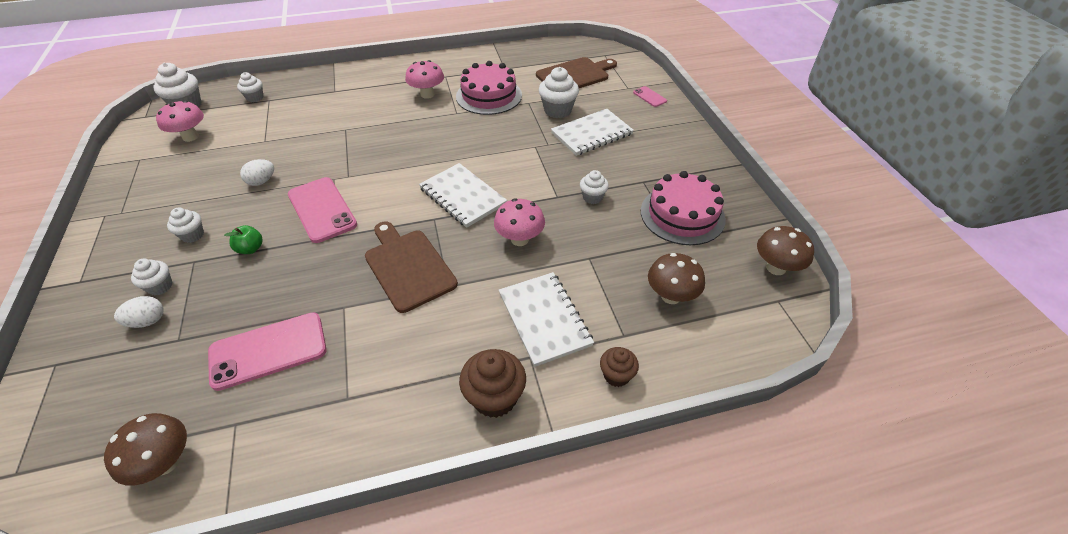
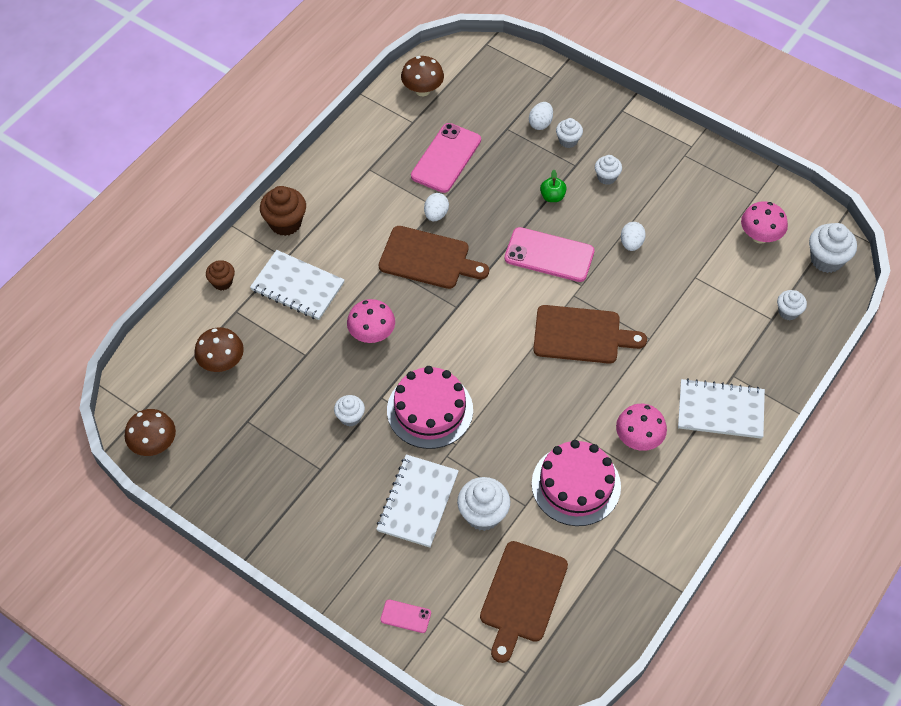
camera: 140 degrees right, 10 degrees up
(352, 300) = (436, 214): none -> white egg
(379, 153) = (581, 335): none -> brown cutting board
(462, 196) = (458, 342): white notebook -> white notebook (720, 410)
(682, 215) = (260, 451): pink cake -> pink cake (430, 410)

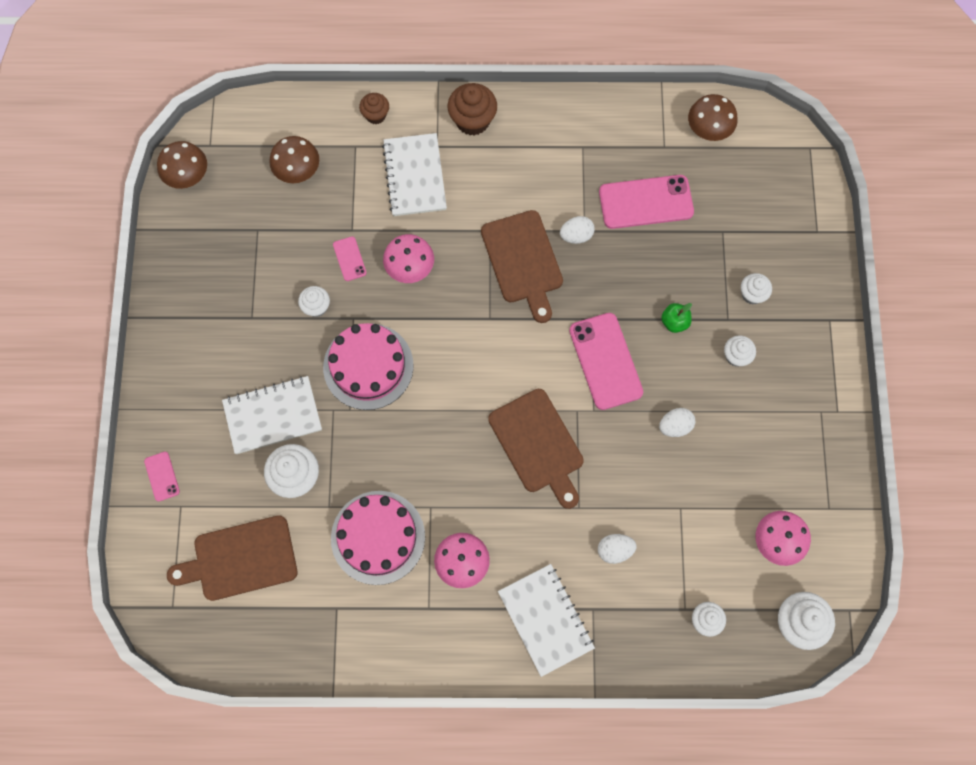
camera: 55 degrees right, 15 degrees up
(328, 370) = (349, 259): none -> pink phone
(540, 123) = (753, 257): white egg -> white egg (614, 550)

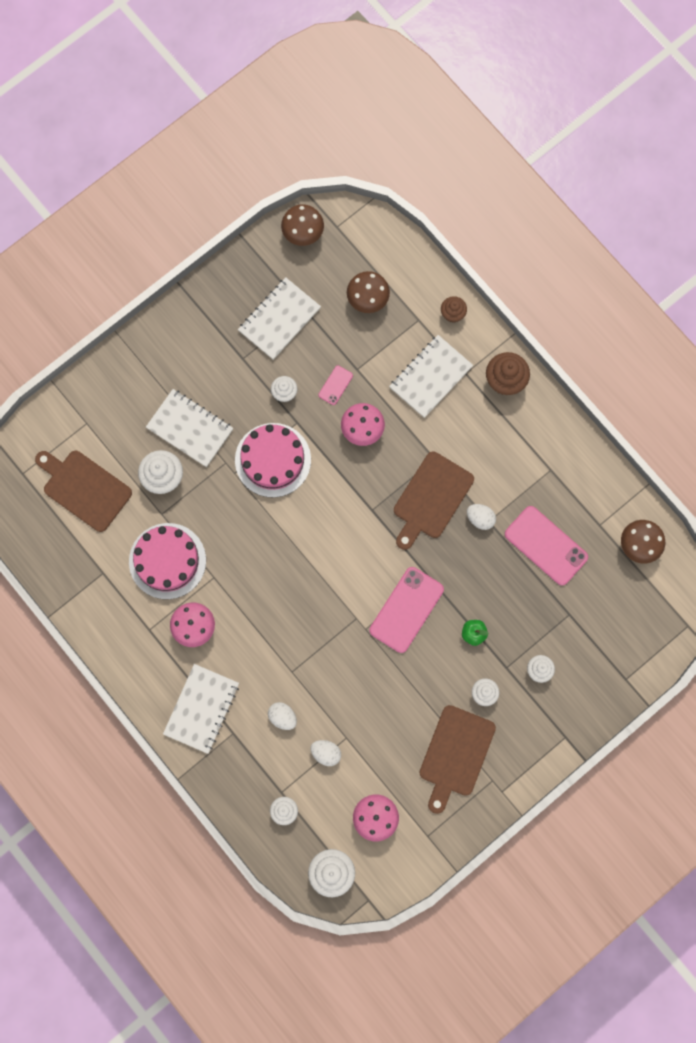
camera: 50 degrees right, 5 degrees up
(162, 476) = (95, 395): pink phone -> none
(246, 258) = (279, 319): none -> white notebook
(538, 445) = (311, 612): brown cutting board -> brown cutting board (455, 755)
(675, 426) = (399, 691): white egg -> white egg (326, 753)

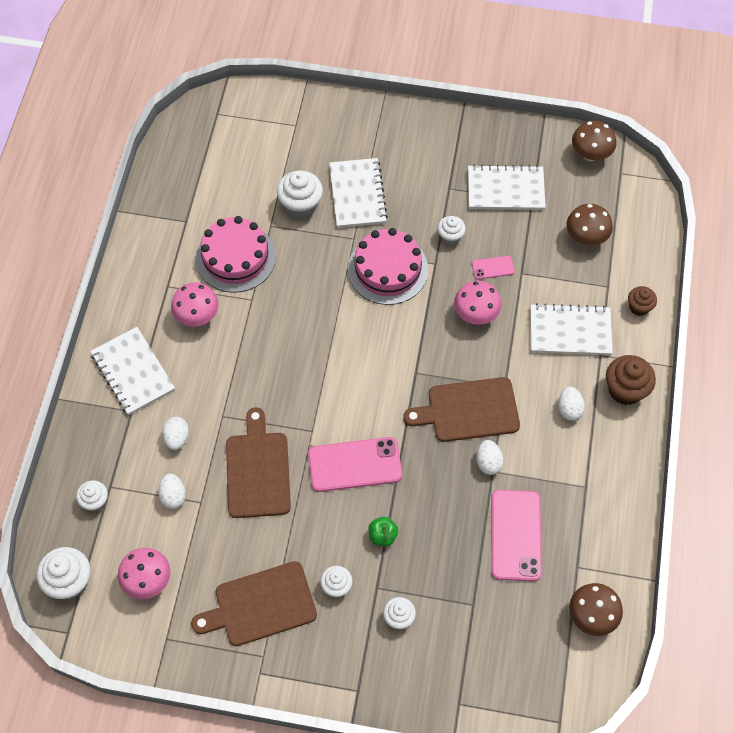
camera: 50 degrees right, 15 degrees down
(84, 488) = (242, 160): brown cutting board -> brown cutting board (258, 470)
(201, 709) = (133, 372): white notebook -> white notebook turned 75 degrees clockwise
(487, 430) = (569, 409): none -> white egg

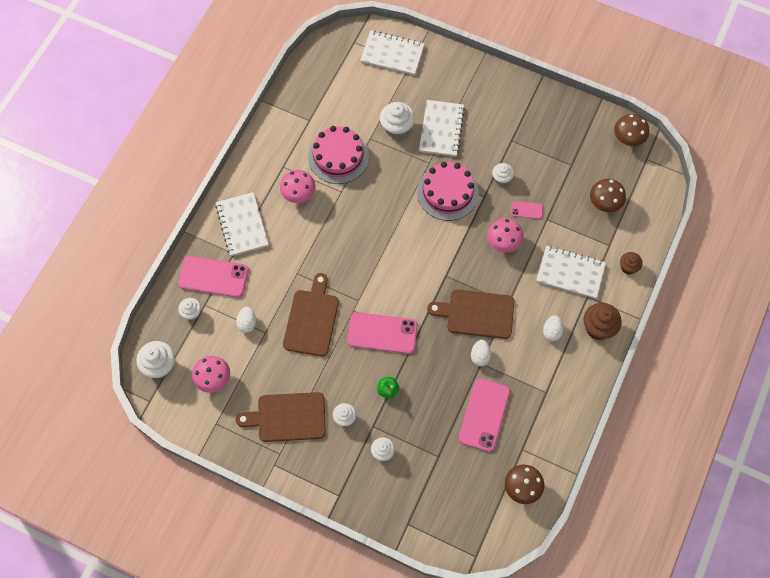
camera: 15 degrees right, 5 degrees up
(112, 447) = (213, 277): none -> pink phone
(177, 438) = (260, 281): white egg -> none
(505, 189) = (554, 151): white notebook -> white notebook (392, 54)

